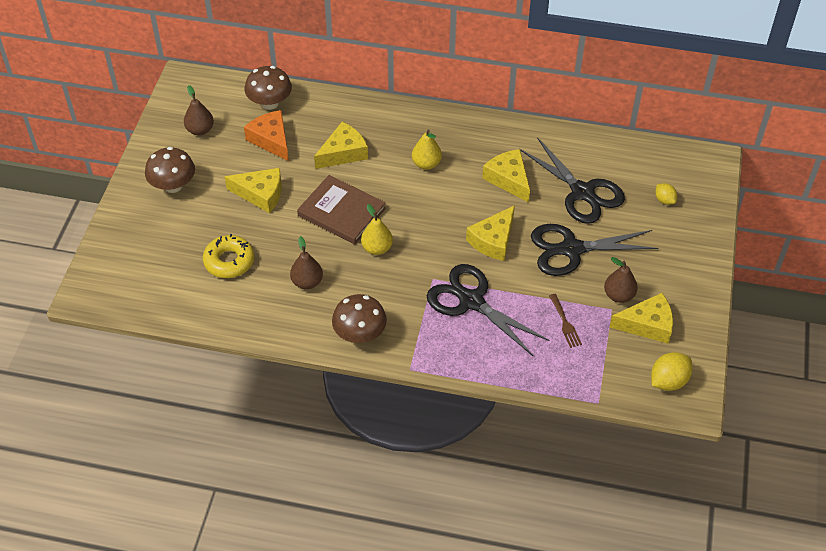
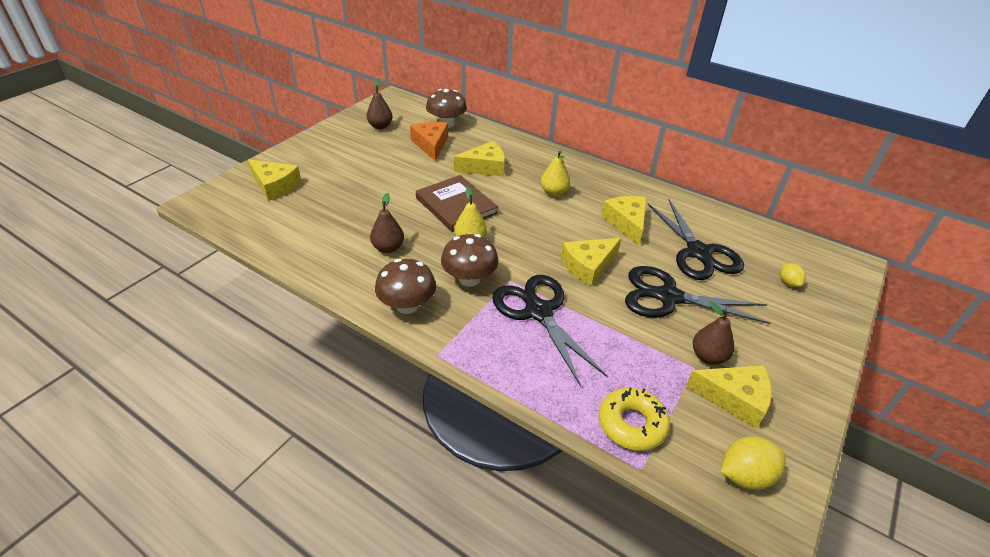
camera: 20 degrees right, 10 degrees down
(173, 185) = (331, 153): brown mushroom -> brown mushroom (469, 279)
(229, 261) = (333, 213): yellow donut -> yellow donut (632, 424)
(260, 194) = (396, 176): yellow cheese -> yellow cheese (275, 186)
(565, 323) = (633, 365): brown fork -> none

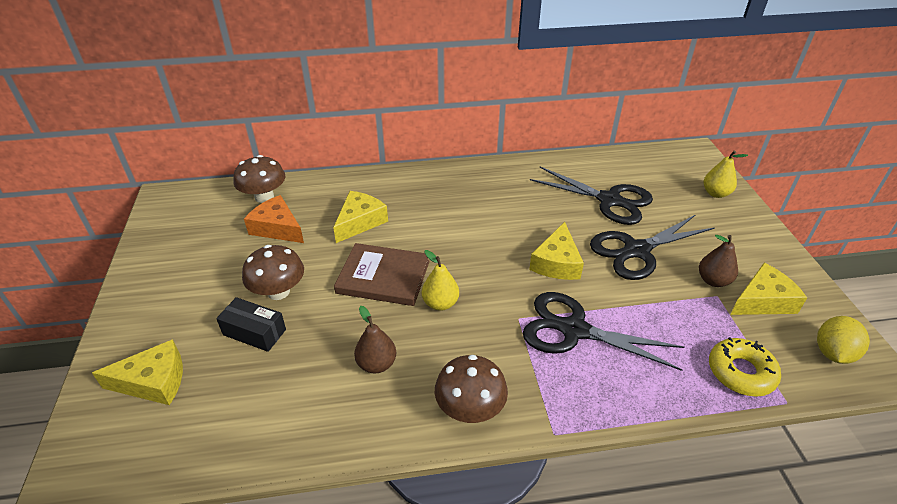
camera: 40 degrees left, 0 degrees up
(348, 192) = (254, 332): none -> black box
(380, 126) = (193, 237): brown pear -> none
(469, 279) = (487, 341): brown mushroom -> brown mushroom (278, 291)
(554, 192) = (449, 212): yellow pear -> yellow pear (715, 193)
(626, 223) = (535, 206): yellow cheese -> none
(788, 283) = (683, 189): yellow lemon -> none

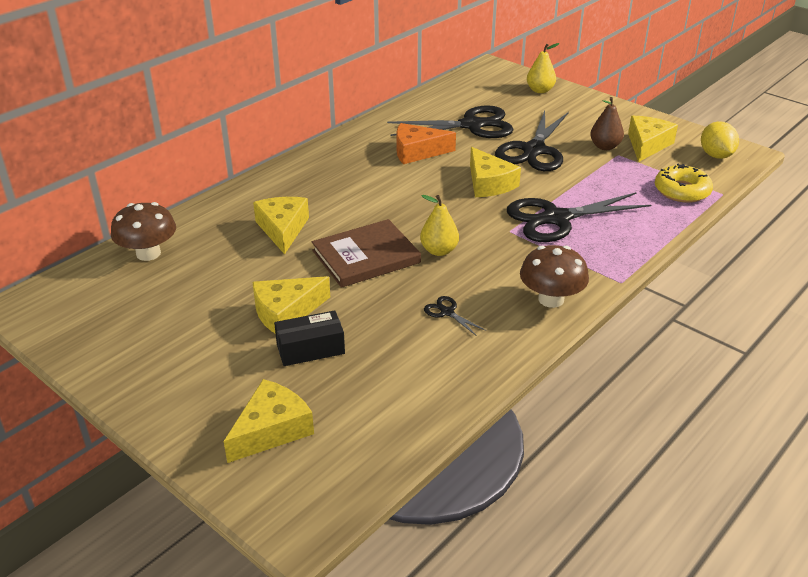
camera: 40 degrees left, 5 degrees down
(277, 228) = (206, 270): orange cheese -> orange cheese (417, 152)
(278, 291) = (286, 312): brown mushroom -> yellow cheese
(376, 364) = (447, 312): brown pear -> black scissors

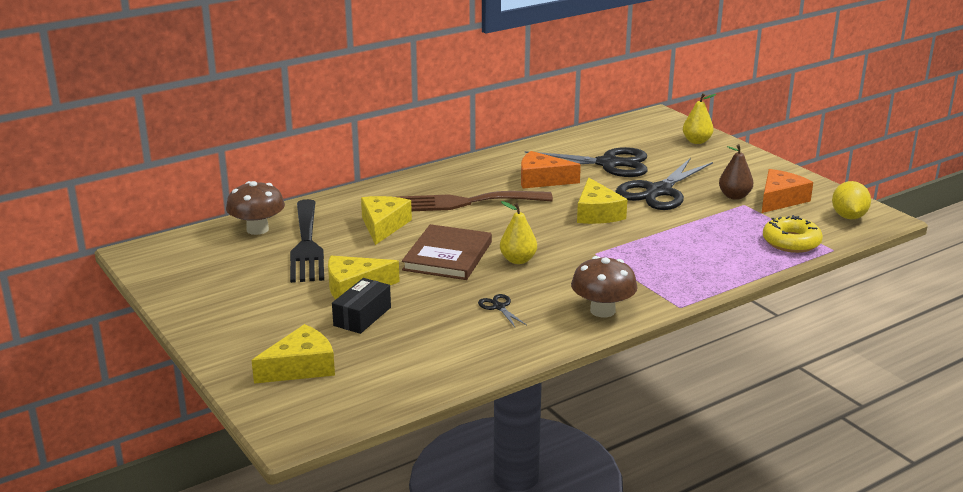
camera: 15 degrees right, 10 degrees down
(211, 265) = (306, 245): none -> black fork
(310, 349) = (362, 316): black box -> black box turned 60 degrees counterclockwise
(354, 189) = (465, 202): none -> brown fork
(366, 257) = (447, 256): brown book -> brown book turned 60 degrees counterclockwise
(556, 219) = (646, 249): black scissors -> none
(647, 145) = (780, 200): yellow cheese -> orange cheese

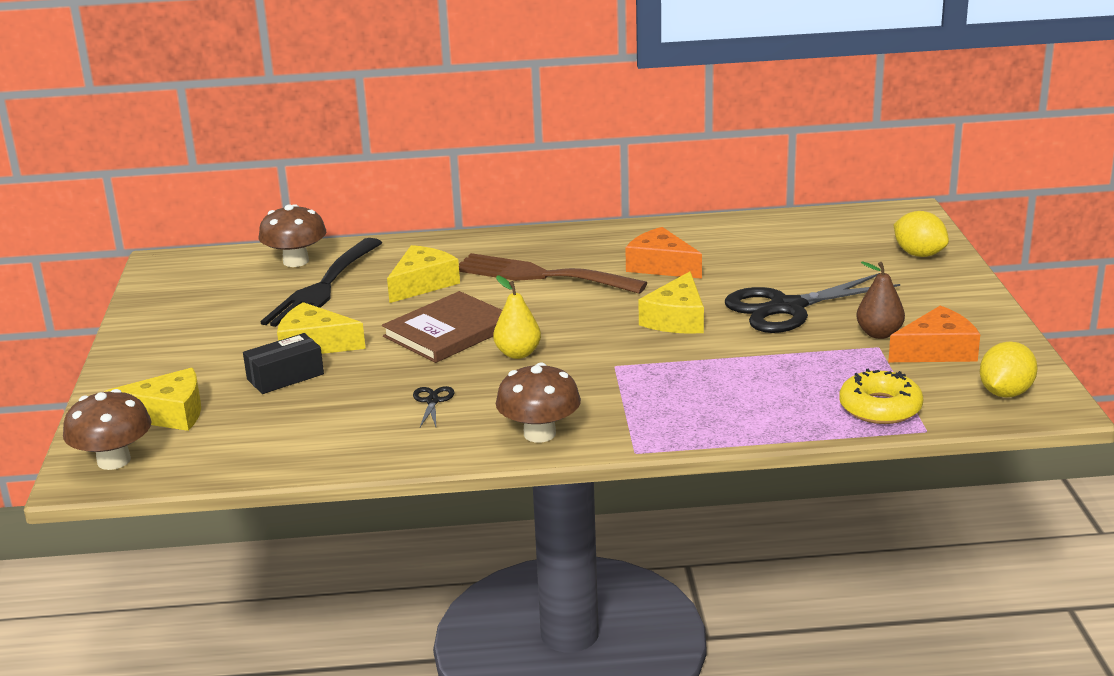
camera: 30 degrees right, 0 degrees up
(301, 414) = (114, 461): none -> brown mushroom
(608, 164) = (766, 262): black scissors -> none
(696, 141) = (919, 254): yellow pear -> yellow lemon

